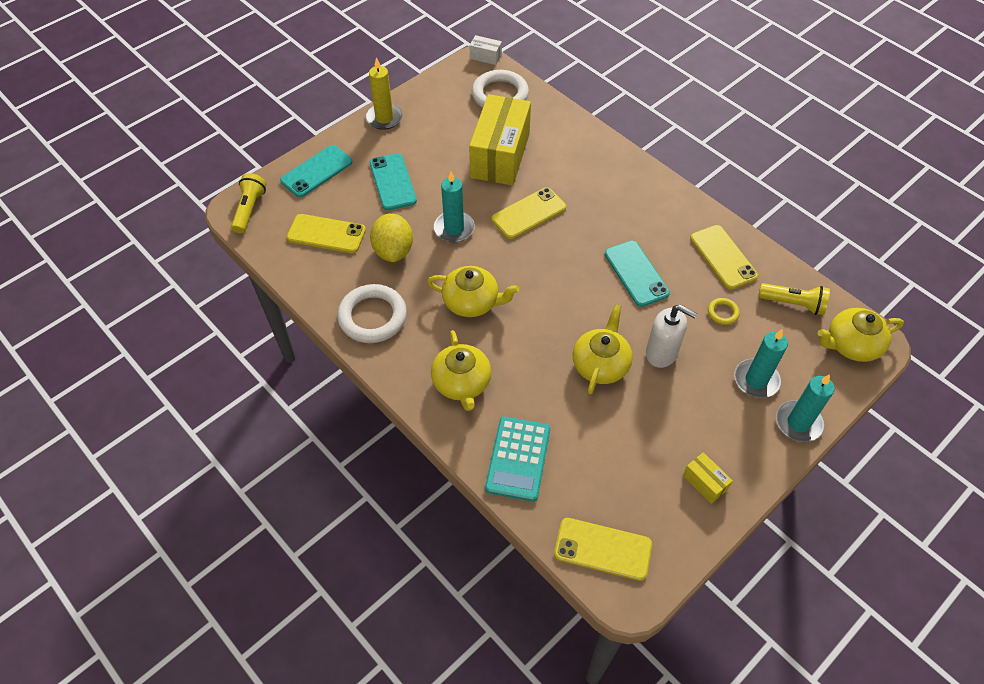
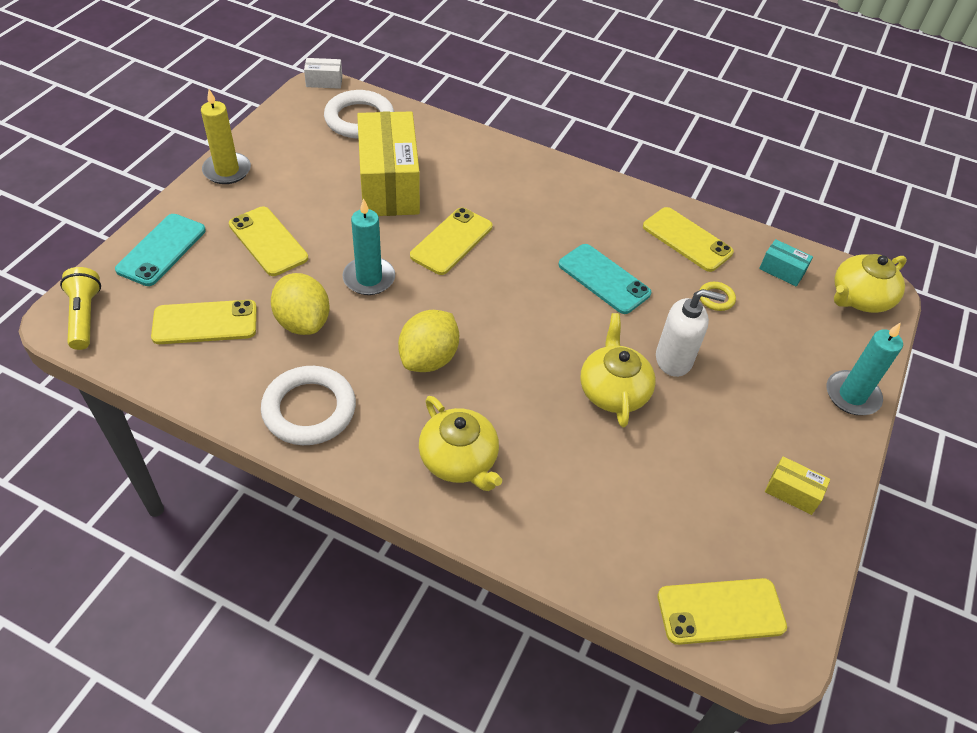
camera: 25 degrees left, 5 degrees down
(392, 182) = (268, 241): turquoise phone -> yellow phone
(472, 302) = (429, 358): yellow teapot -> yellow lemon
(518, 459) = (570, 533): turquoise calculator -> none
(756, 380) = (786, 361): turquoise candle -> none
(793, 304) = (782, 271): yellow flashlight -> turquoise box

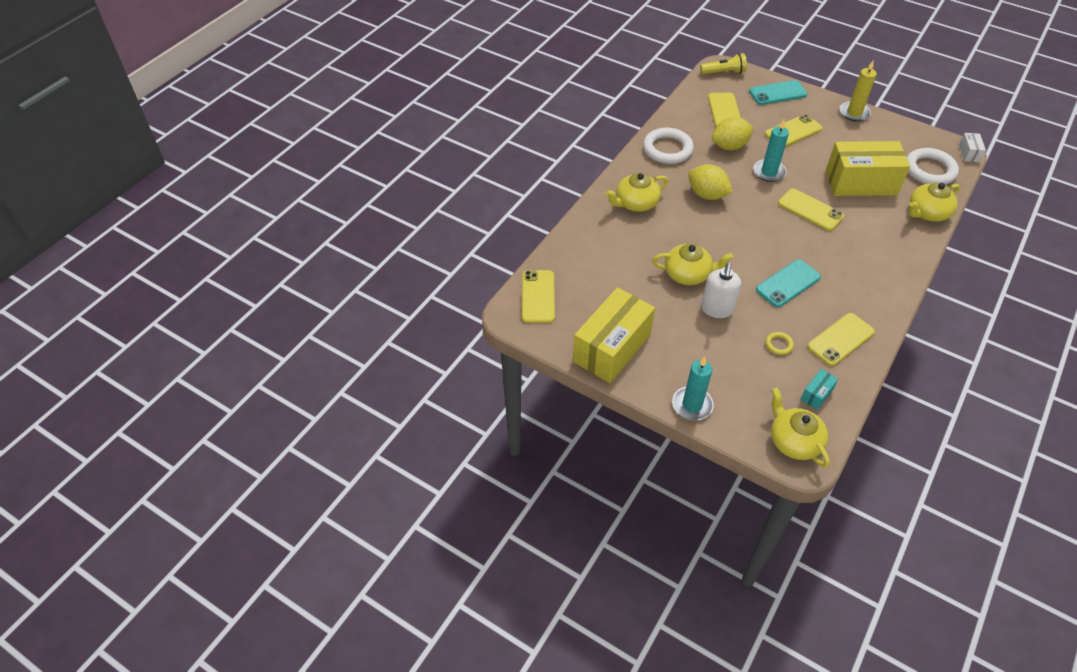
camera: 100 degrees right, 0 degrees up
(161, 250) = (777, 93): turquoise phone -> turquoise phone turned 45 degrees counterclockwise
(444, 134) = (927, 213): none -> yellow teapot
(792, 492) = (612, 348): yellow box -> yellow box, size x2.40

